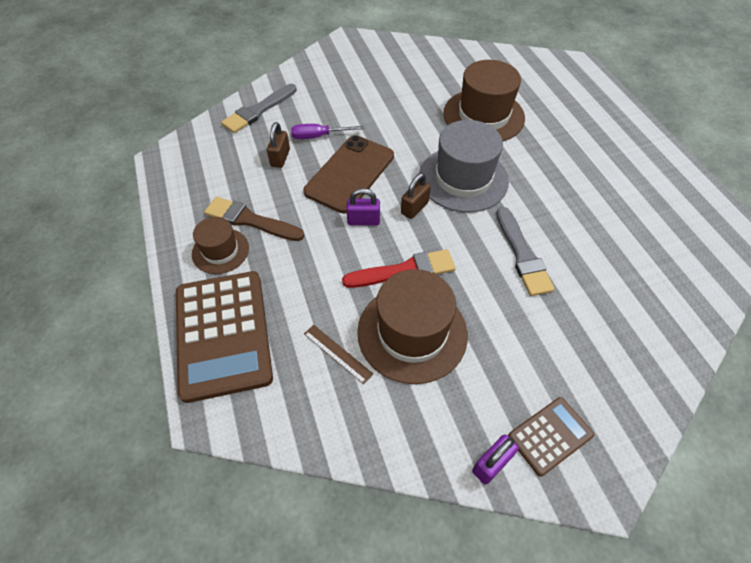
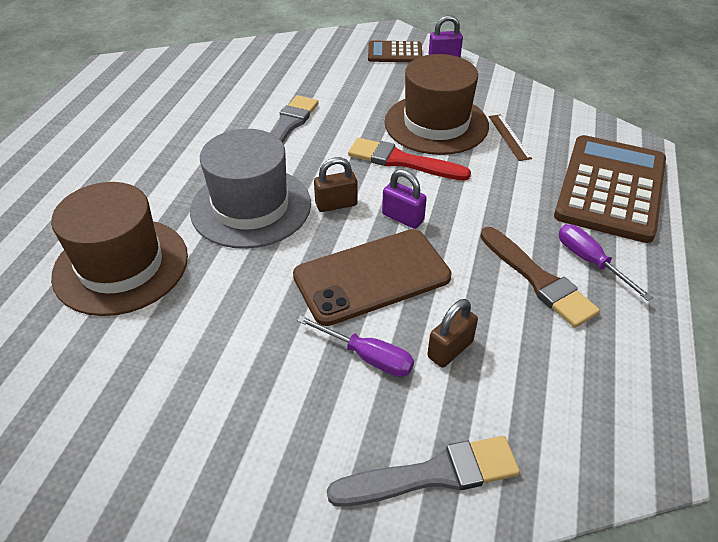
camera: 145 degrees left, 10 degrees down
(220, 251) = (590, 261): brown hat -> purple screwdriver

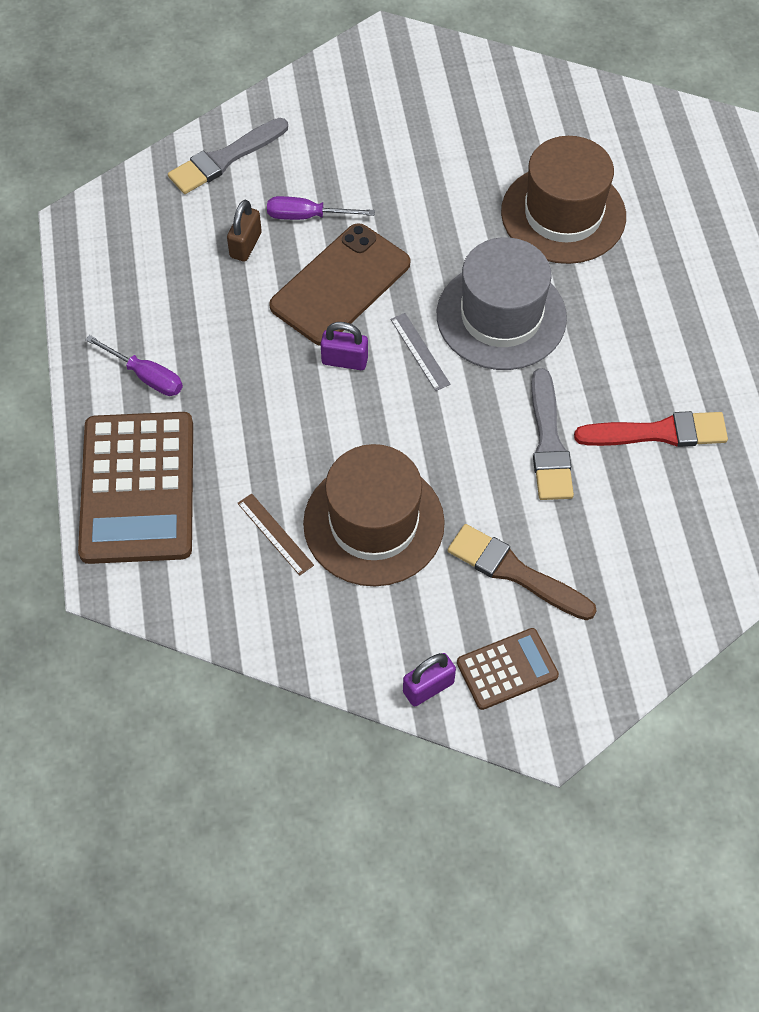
camera: 155 degrees right, 15 degrees up
(336, 204) = (419, 351): brown padlock -> grey ruler
(402, 161) = (383, 440): red brush -> red brush (658, 433)
(538, 280) = (190, 337): brown brush -> brown brush (515, 572)

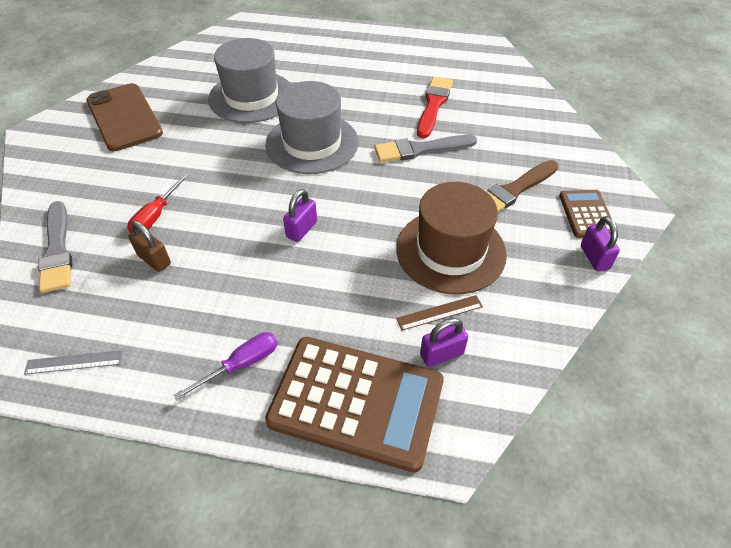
camera: 70 degrees left, 10 degrees down
(220, 549) = (441, 354): none -> purple padlock
(307, 216) = (156, 215): purple screwdriver -> red screwdriver
(340, 285) = (233, 214): brown phone -> brown phone (124, 117)
(419, 351) = (317, 188): grey ruler -> grey ruler (74, 362)
(548, 442) = (420, 149): grey brush -> grey brush turned 150 degrees clockwise
(563, 214) = (251, 97): brown hat -> grey hat

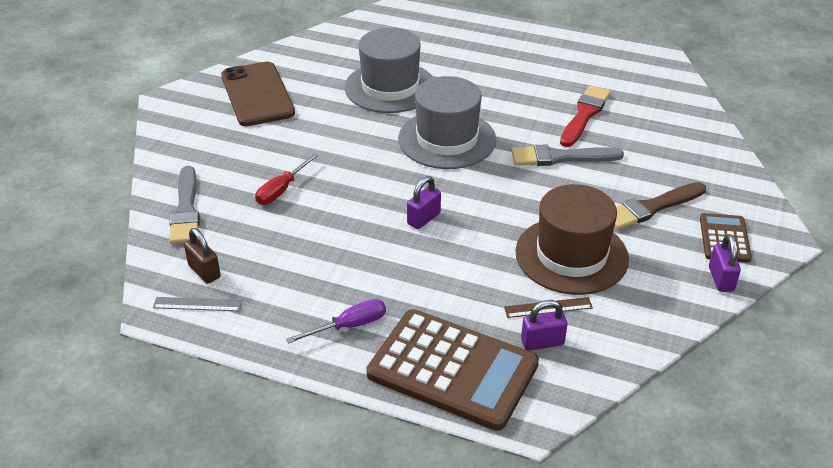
camera: 10 degrees right, 10 degrees down
(154, 260) = (276, 228): brown padlock -> brown padlock (204, 271)

